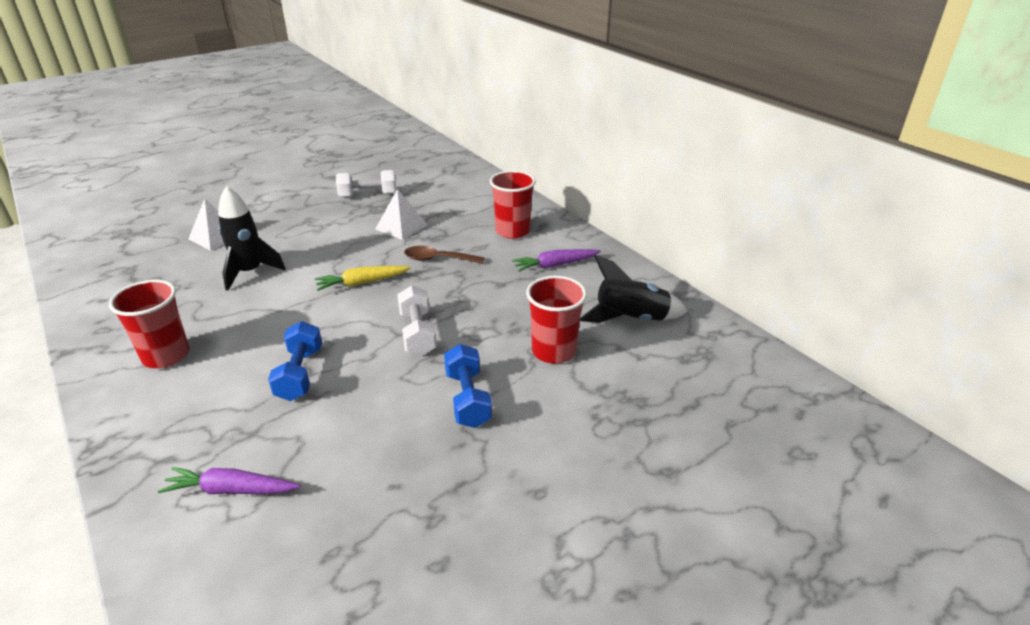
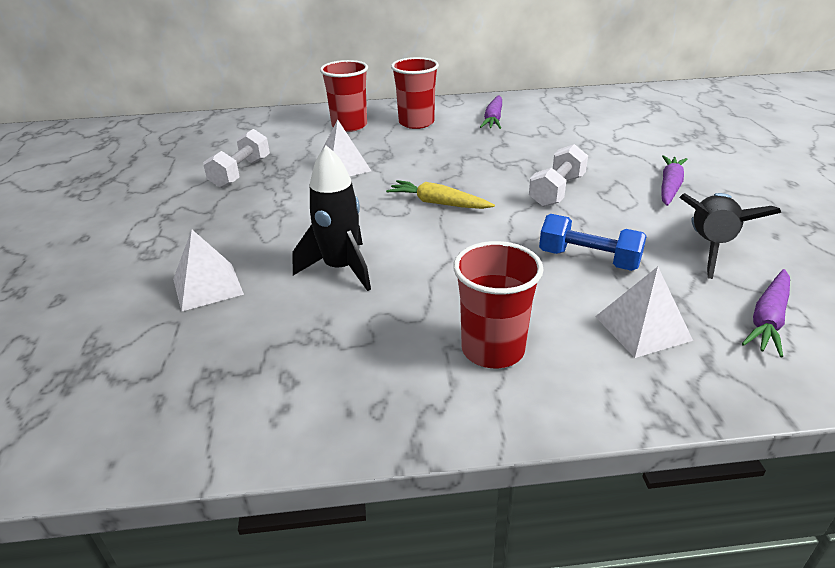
camera: 60 degrees left, 0 degrees up
(204, 419) = (643, 328): none -> white pyramid
(363, 283) = (439, 203): yellow carrot -> yellow carrot turned 105 degrees clockwise
(418, 333) = (557, 191): white dumbbell -> white dumbbell turned 75 degrees counterclockwise
(438, 259) = (431, 161): brown spoon -> none
(468, 399) = (669, 187): blue dumbbell -> purple carrot
(553, 351) = (621, 144): red cup -> red cup (349, 126)
(631, 319) = (596, 112): black rocket -> black rocket (710, 246)

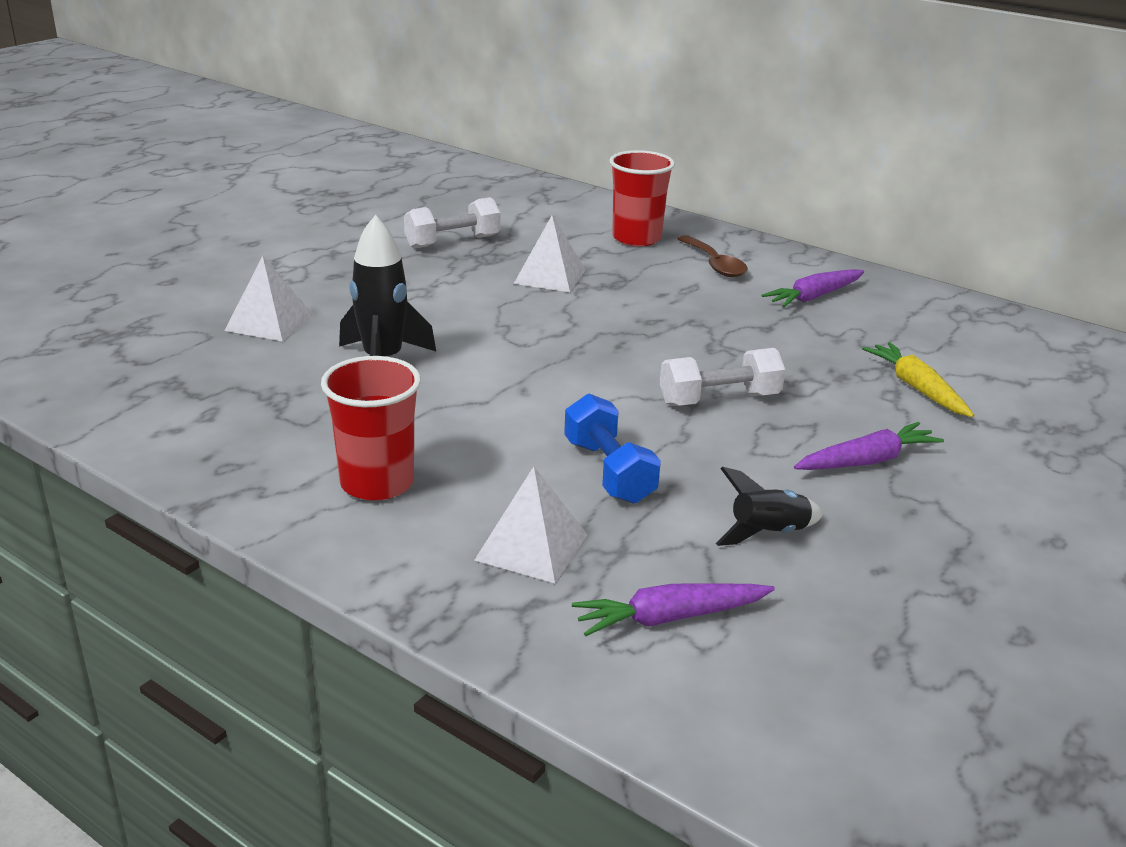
camera: 40 degrees right, 5 degrees down
(416, 123) = (714, 264): red cup -> brown spoon
(439, 203) = (572, 351): yellow carrot -> yellow carrot (917, 388)
(710, 246) = (768, 533): black rocket -> black rocket, size x0.63

